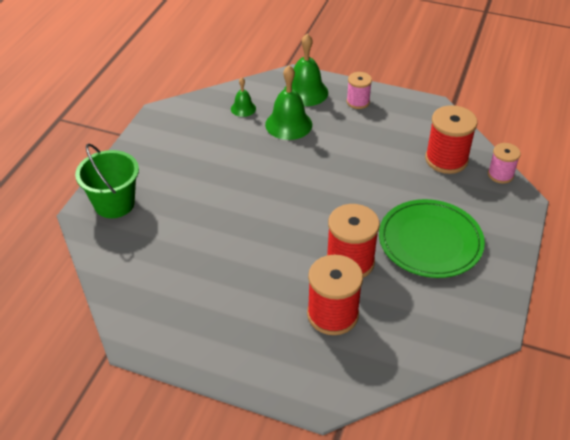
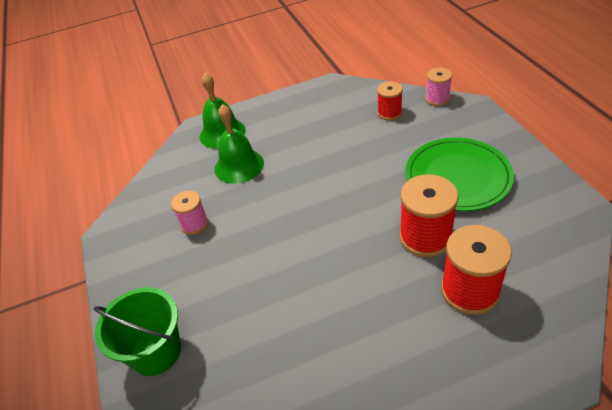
camera: 35 degrees left, 0 degrees up
(243, 108) = (184, 179): green bell -> none
(358, 102) = (273, 114): pink spool -> pink spool (194, 224)
(446, 159) = (389, 113): red spool -> red spool, size x0.59

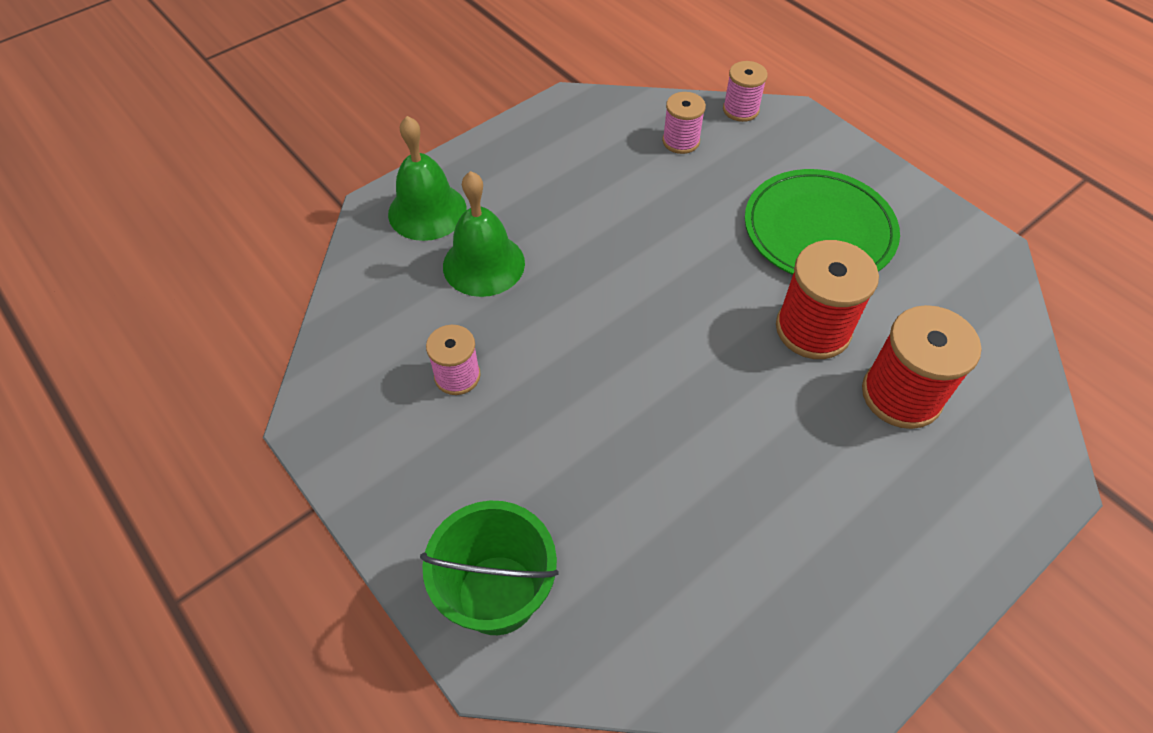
camera: 25 degrees left, 10 degrees up
(389, 113) = (681, 141): red spool -> pink spool

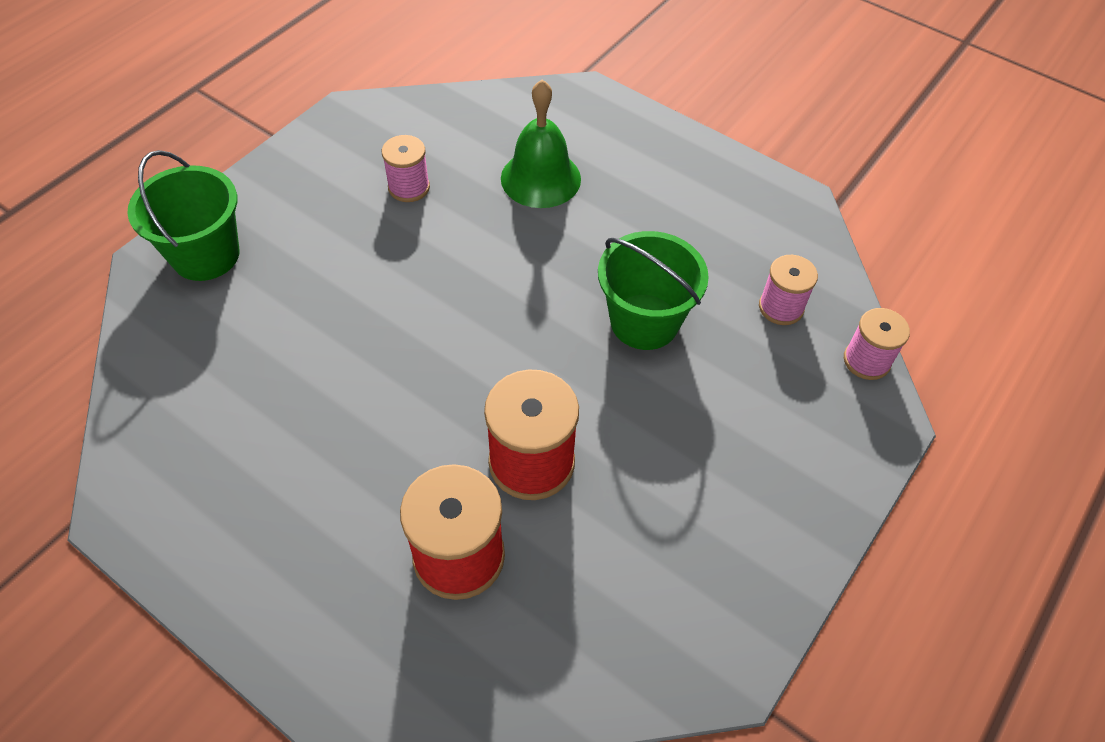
camera: 75 degrees right, 0 degrees up
(427, 211) = (593, 126): green bell -> none
(678, 226) = (644, 322): none -> green bucket
(819, 230) = (687, 459): green plate -> none

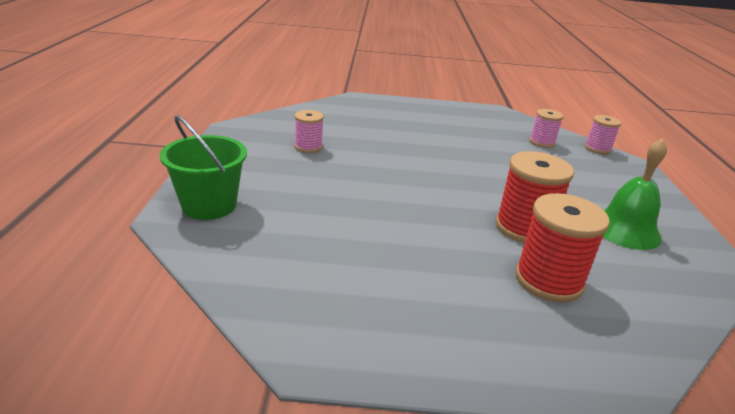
camera: 35 degrees left, 25 degrees down
(540, 178) = (375, 128): green bell -> green bell (625, 230)
(644, 322) = (496, 162): green bucket -> none

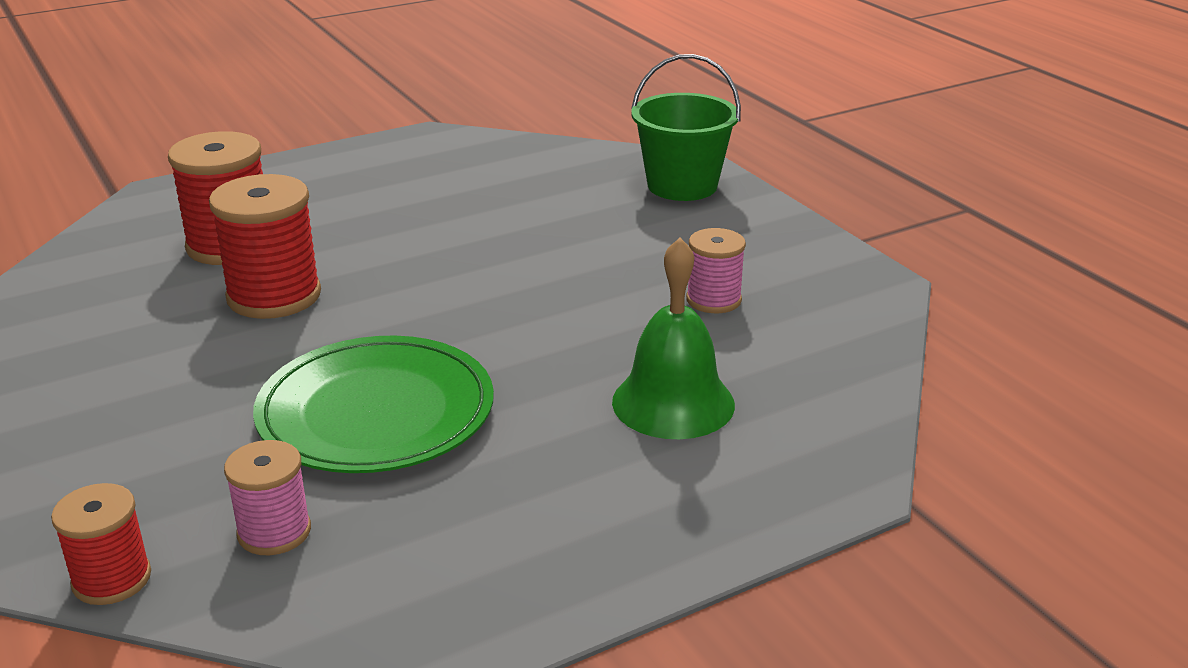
camera: 150 degrees right, 0 degrees up
(492, 160) = (376, 412): none -> green plate
(597, 148) = (112, 579): pink spool -> red spool
(625, 230) = (104, 350): green bell -> green bell (673, 403)

